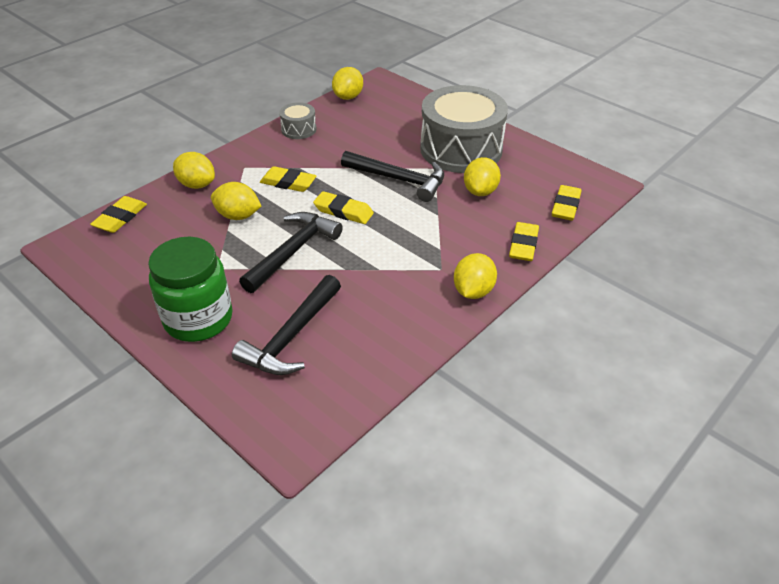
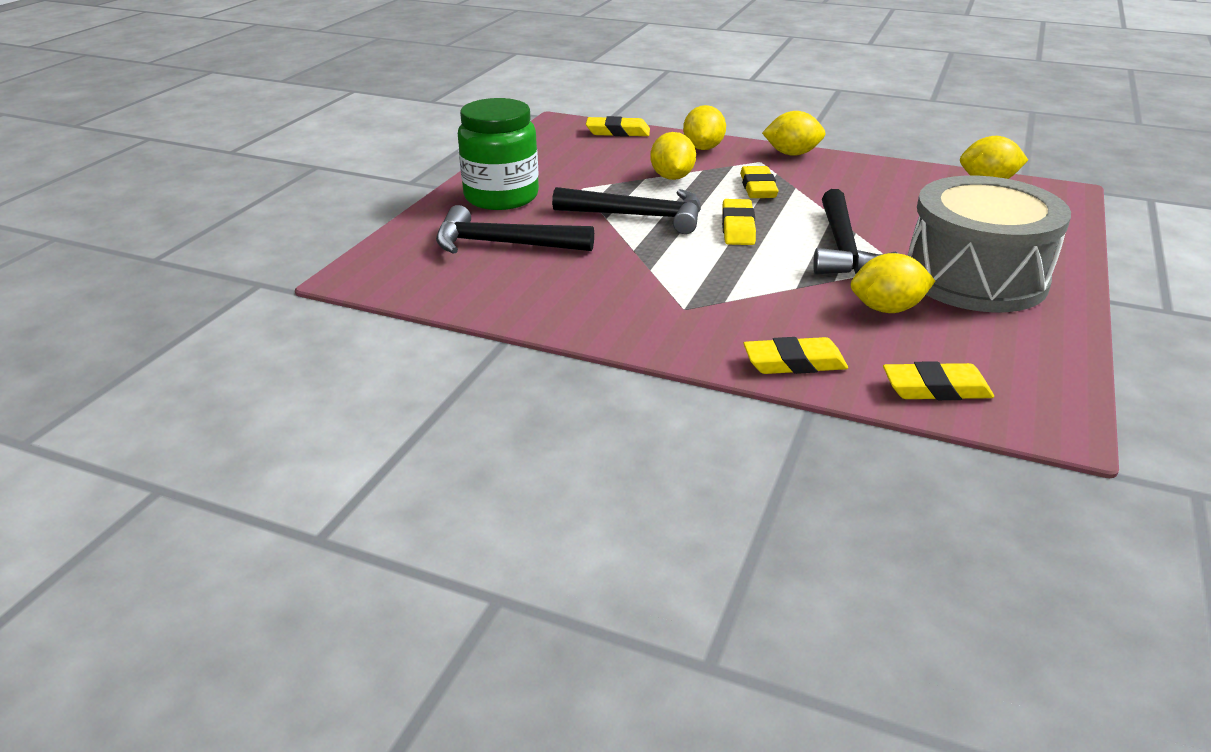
camera: 70 degrees right, 10 degrees down
(299, 129) = (871, 170): grey drum -> none
(473, 291) = (658, 338): yellow lemon -> yellow lemon (792, 154)

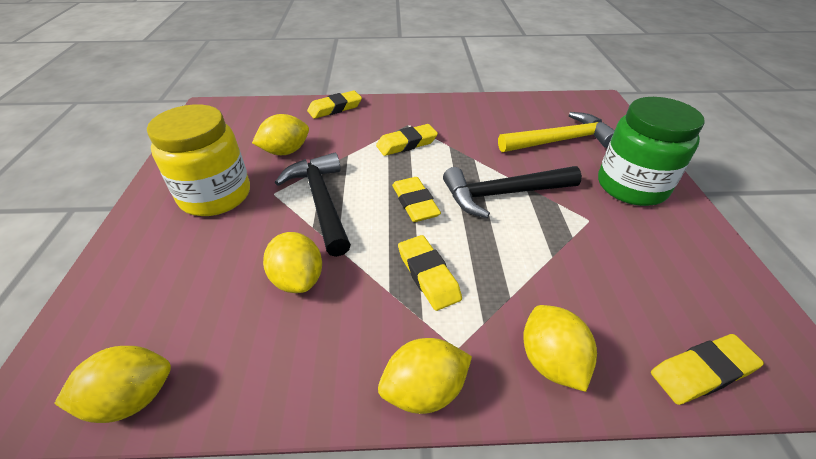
camera: 155 degrees right, 10 degrees up
(503, 244) = (560, 141): black hammer -> yellow hammer
(672, 177) = (527, 266): yellow lemon -> yellow lemon (298, 279)
(936, 388) = (262, 111): yellow eraser -> yellow eraser (406, 144)
(975, 277) = (215, 196): grey drum -> yellow jar

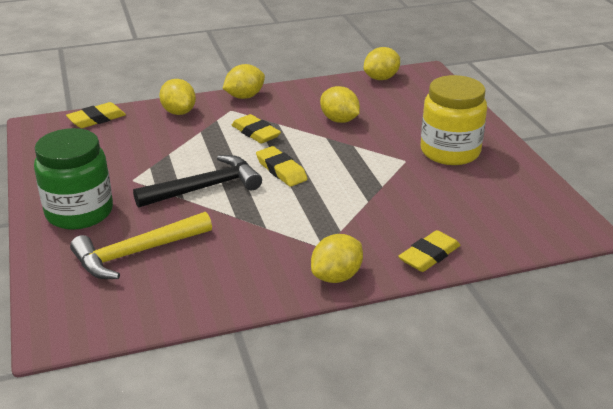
camera: 165 degrees right, 10 degrees down
(285, 151) = (432, 194): yellow lemon -> yellow lemon (336, 276)
(321, 202) = (360, 160): black hammer -> none
(406, 144) = (313, 221): yellow eraser -> none

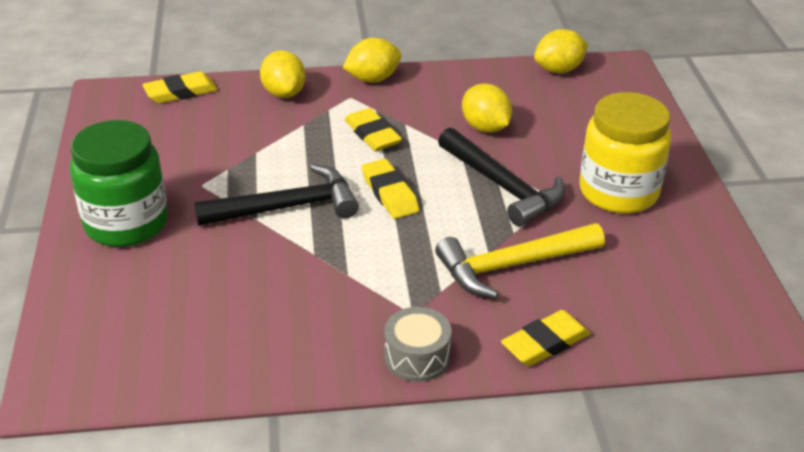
camera: 10 degrees right, 5 degrees up
(137, 253) = (180, 289): yellow hammer -> yellow hammer (512, 265)
(336, 276) = (417, 357): yellow lemon -> grey drum
(364, 157) = (502, 186): none -> black hammer

